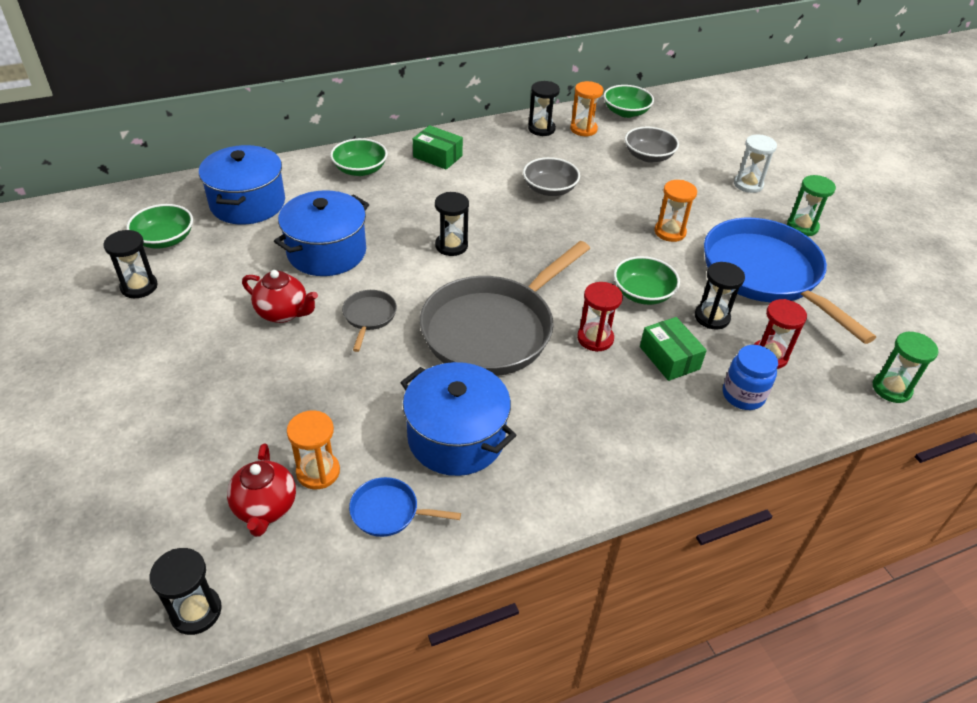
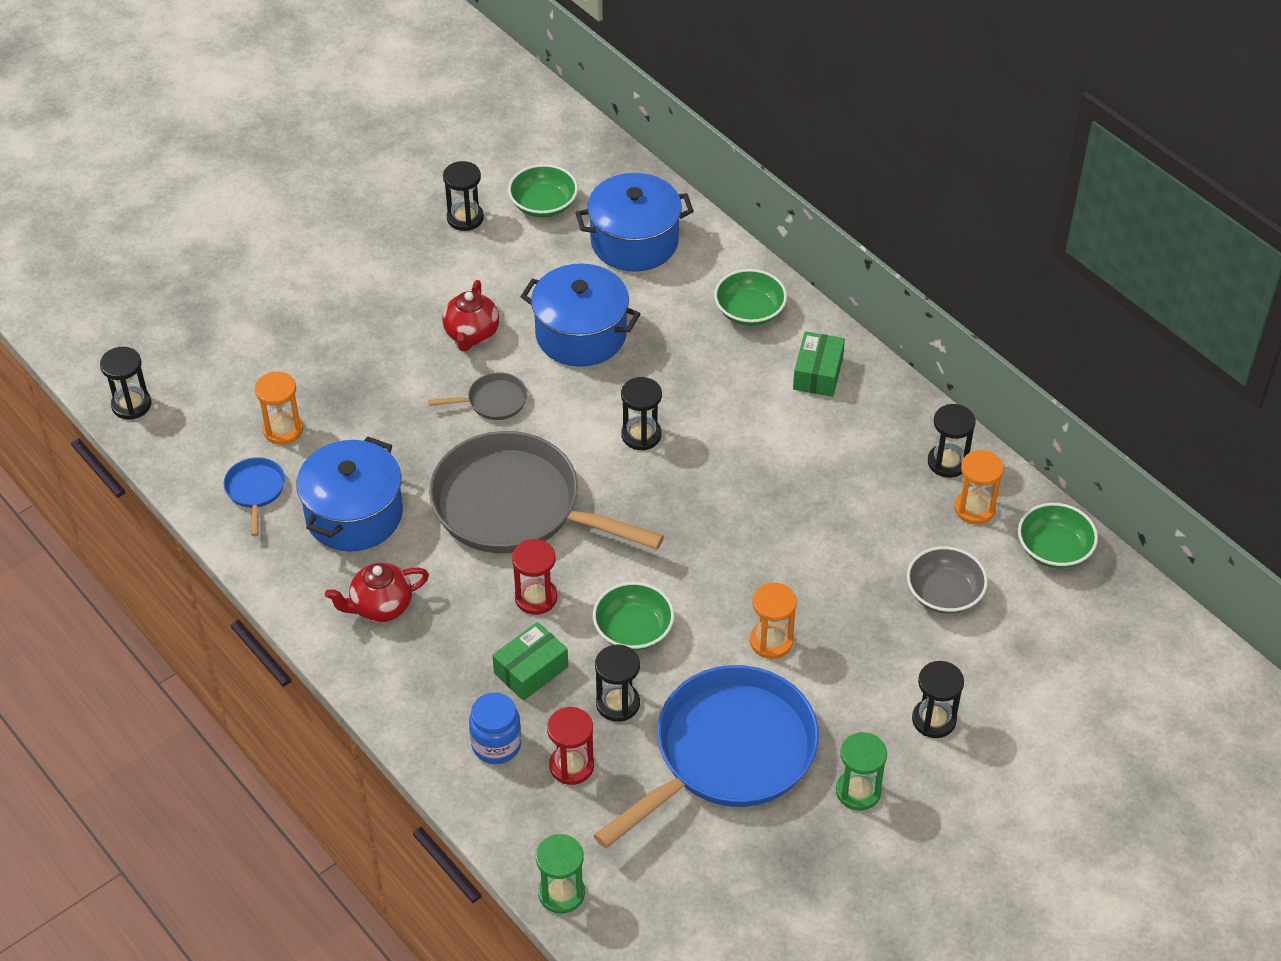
camera: 75 degrees right, 5 degrees up
(265, 508) = (235, 409): red teapot -> red teapot (381, 607)
(549, 189) = (804, 501): grey bowl -> none
(748, 184) = (934, 720): white hourglass -> black hourglass

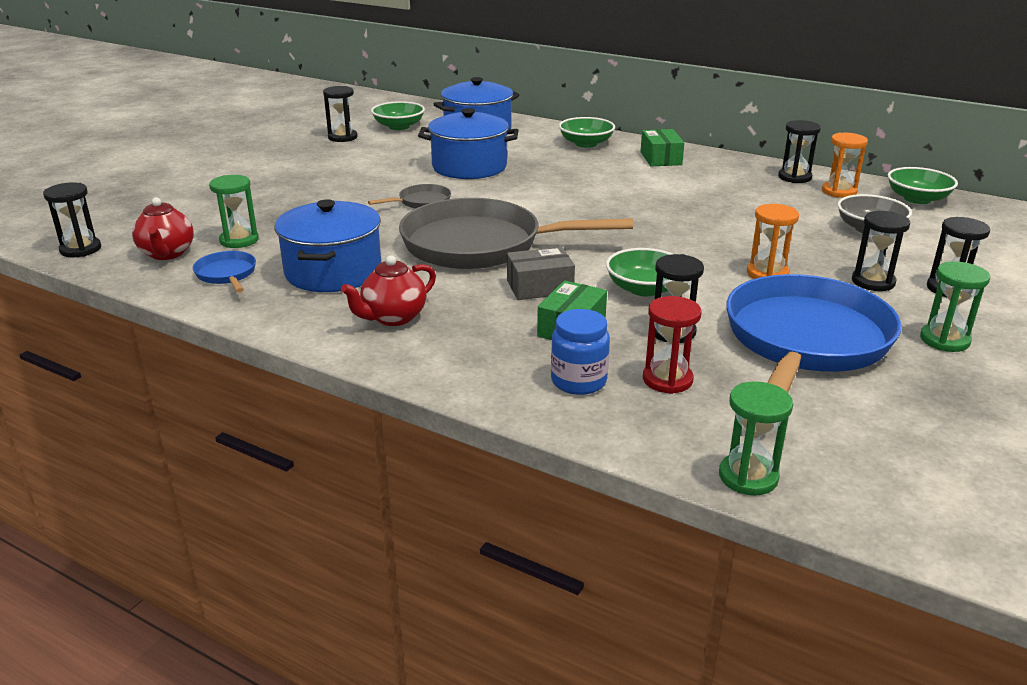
camera: 20 degrees left, 20 degrees down
(283, 429) = (239, 240): orange hourglass -> green hourglass
(471, 335) = (381, 178): red teapot -> red teapot (167, 254)
(536, 598) = (540, 287): red hourglass -> grey box
(641, 435) = (556, 199): black hourglass -> black hourglass (873, 282)

